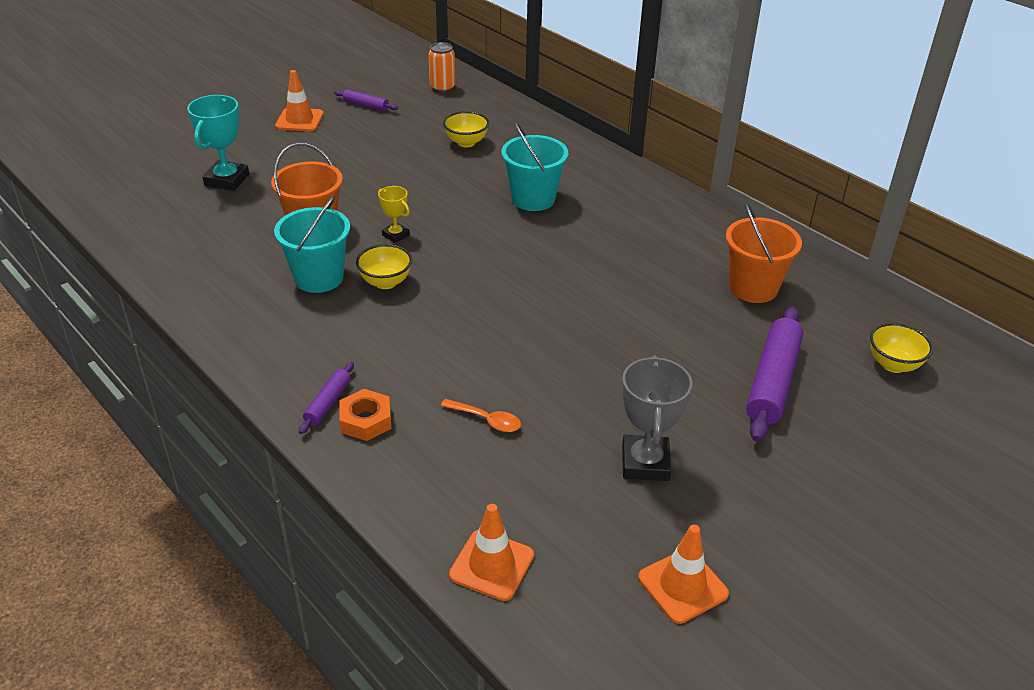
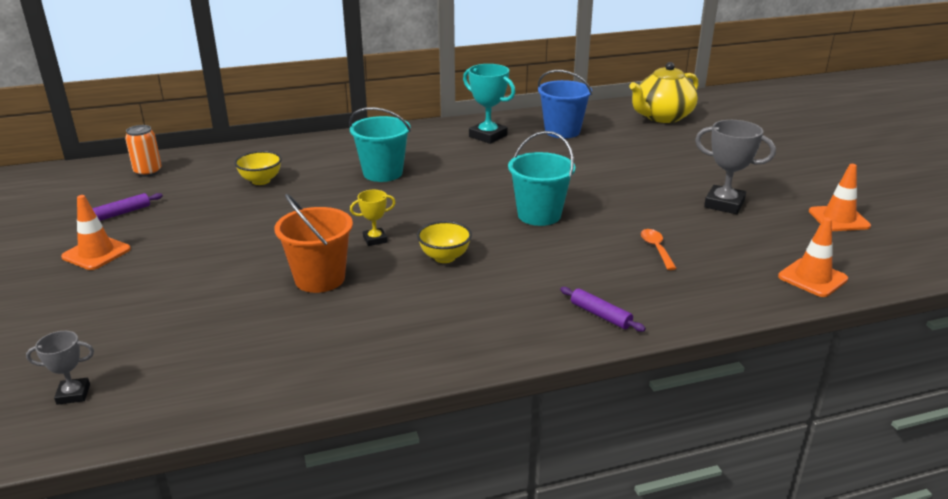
camera: 65 degrees left, 10 degrees down
(126, 183) = (73, 394): none -> grey trophy
(227, 180) = (163, 317): turquoise trophy -> turquoise trophy (488, 136)
(319, 278) = (408, 289): turquoise bucket -> turquoise bucket (539, 215)
(366, 420) = (633, 300): orange nut -> none
(487, 420) = (656, 249): orange spoon -> orange spoon turned 60 degrees counterclockwise
(753, 288) = (562, 131): orange bucket -> blue bucket
(773, 381) = (661, 149): purple rolling pin -> none
(893, 365) = (662, 117): yellow bowl -> yellow teapot

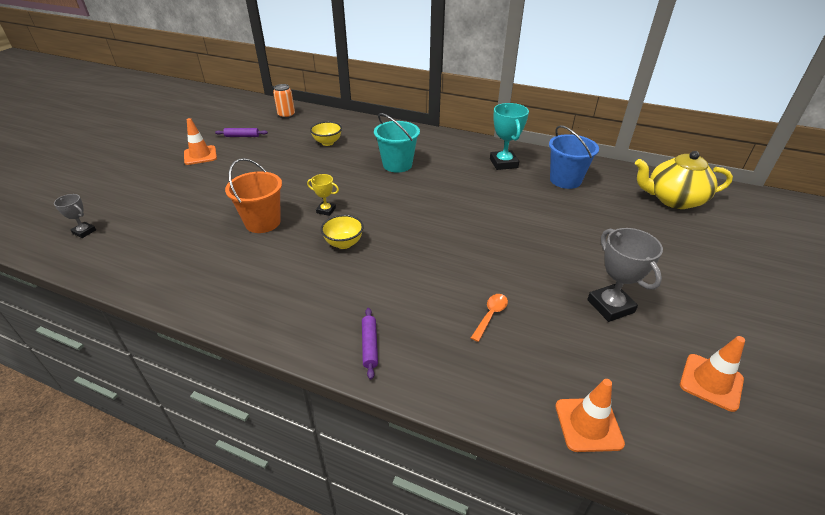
camera: 40 degrees right, 10 degrees up
(539, 215) = (447, 242): turquoise bucket -> none

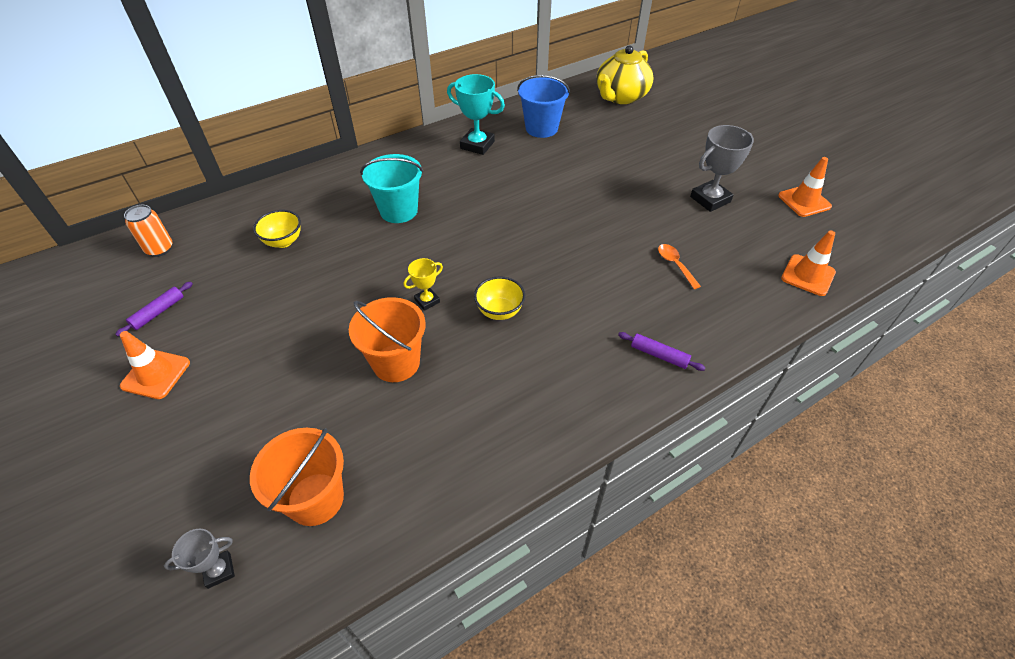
camera: 55 degrees left, 10 degrees up
(142, 240) = (315, 499): none -> orange bucket
(610, 306) = (710, 199): grey trophy -> grey trophy turned 45 degrees counterclockwise

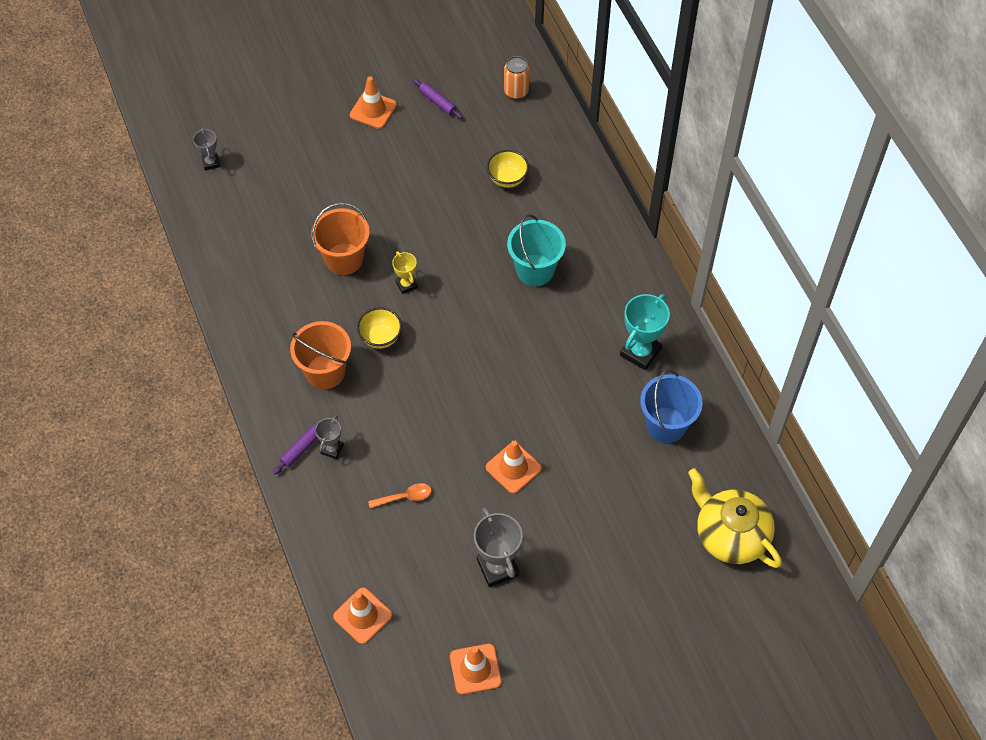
camera: 100 degrees right, 10 degrees up
(315, 499) = (243, 209): orange bucket -> orange bucket (325, 372)
(613, 201) = (513, 468): none -> orange traffic cone
(648, 329) = (332, 449): none -> grey trophy

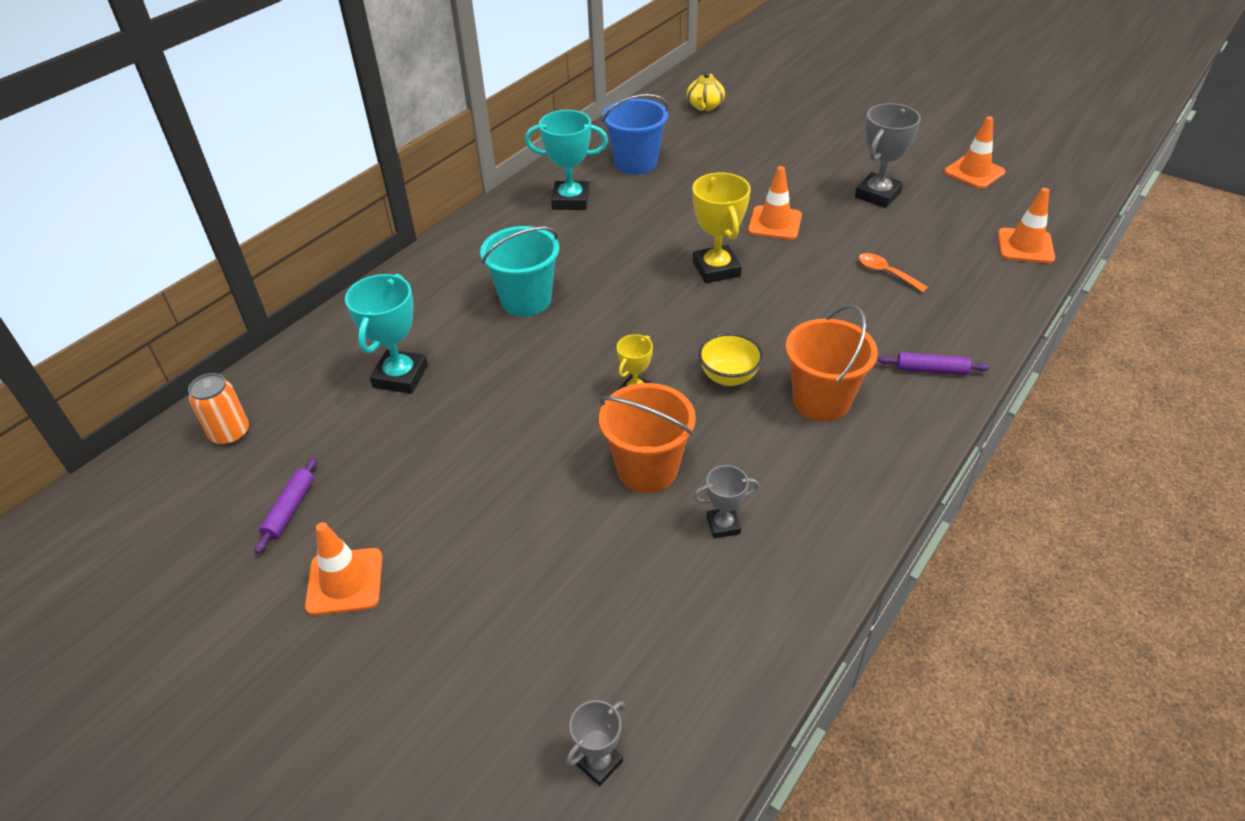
camera: 120 degrees left, 15 degrees down
(332, 449) = (902, 346): grey trophy -> grey trophy (723, 525)
(487, 395) = (716, 269): none -> yellow trophy
(507, 179) = (400, 376): yellow bowl -> turquoise trophy
(730, 535) = (705, 106): yellow teapot -> yellow teapot, size x0.54

